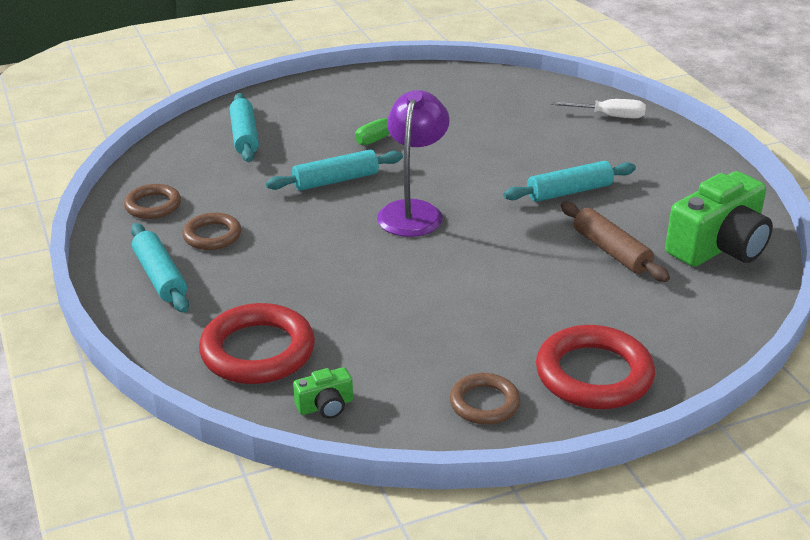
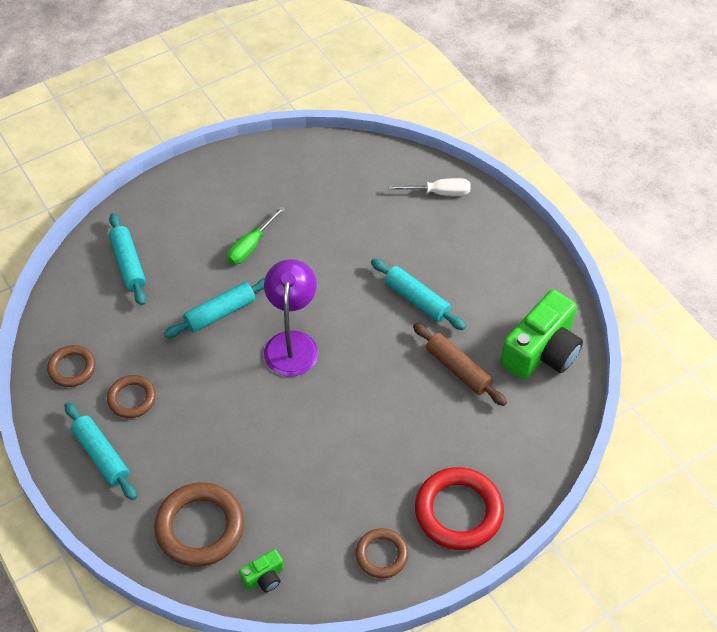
camera: 10 degrees left, 20 degrees up
(257, 351) = (200, 527): red ring -> brown ring
(569, 191) = (417, 299): turquoise rolling pin -> turquoise rolling pin turned 75 degrees clockwise

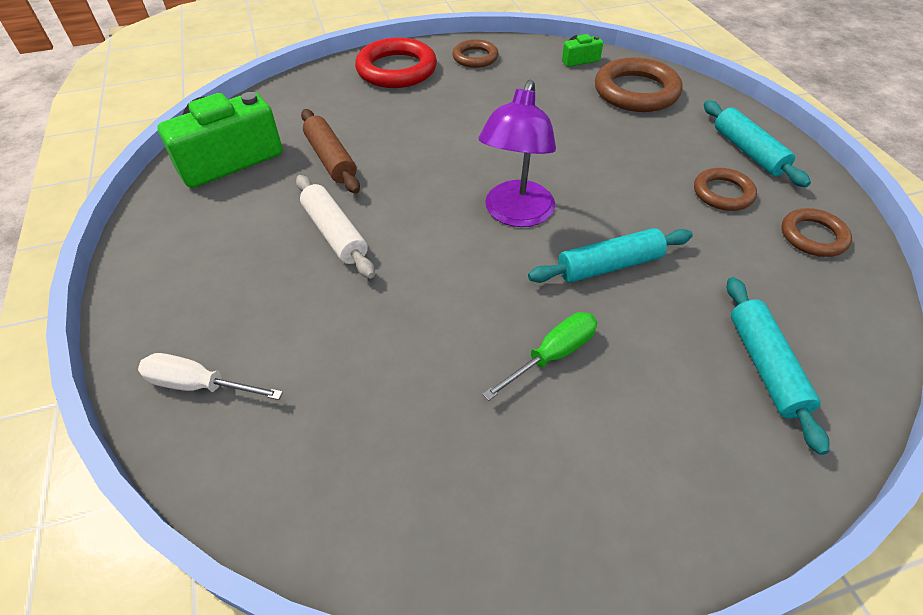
camera: 165 degrees left, 5 degrees down
(417, 299) = (335, 233): turquoise rolling pin -> white rolling pin

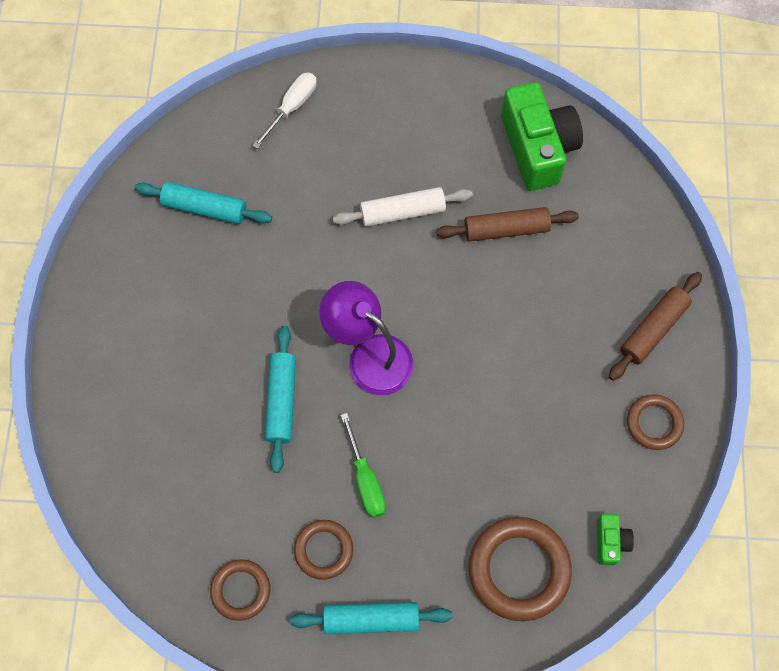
camera: 110 degrees right, 20 degrees up
(396, 69) = (653, 329): red ring -> brown rolling pin
(553, 355) = (220, 321): green screwdriver -> green screwdriver (365, 480)
(765, 366) = (147, 455): turquoise rolling pin -> turquoise rolling pin (205, 208)

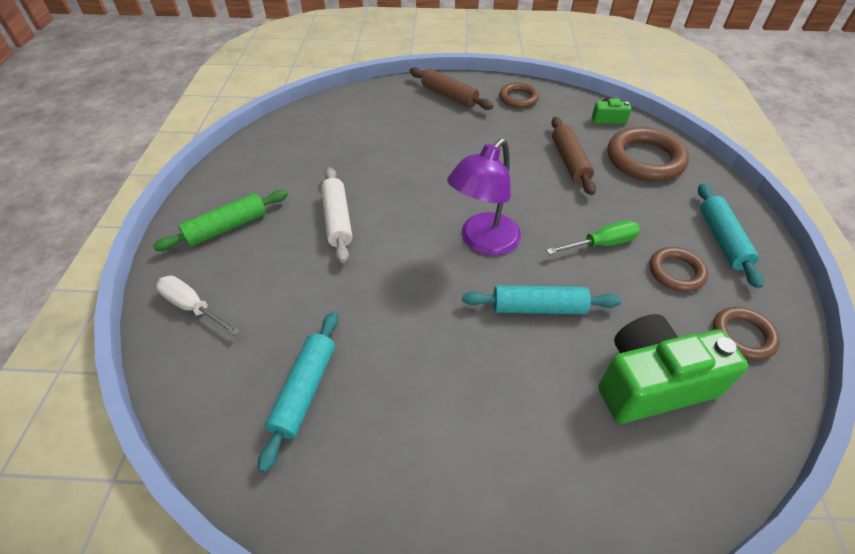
camera: 90 degrees left, 20 degrees down
(391, 112) = (227, 227): none -> green rolling pin
(506, 229) = (363, 159): brown rolling pin -> brown rolling pin (569, 161)
(537, 147) = (291, 141): green camera -> green camera (651, 383)

